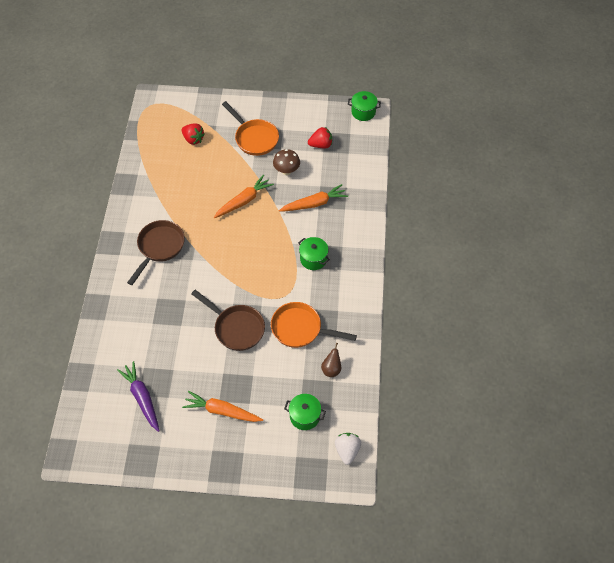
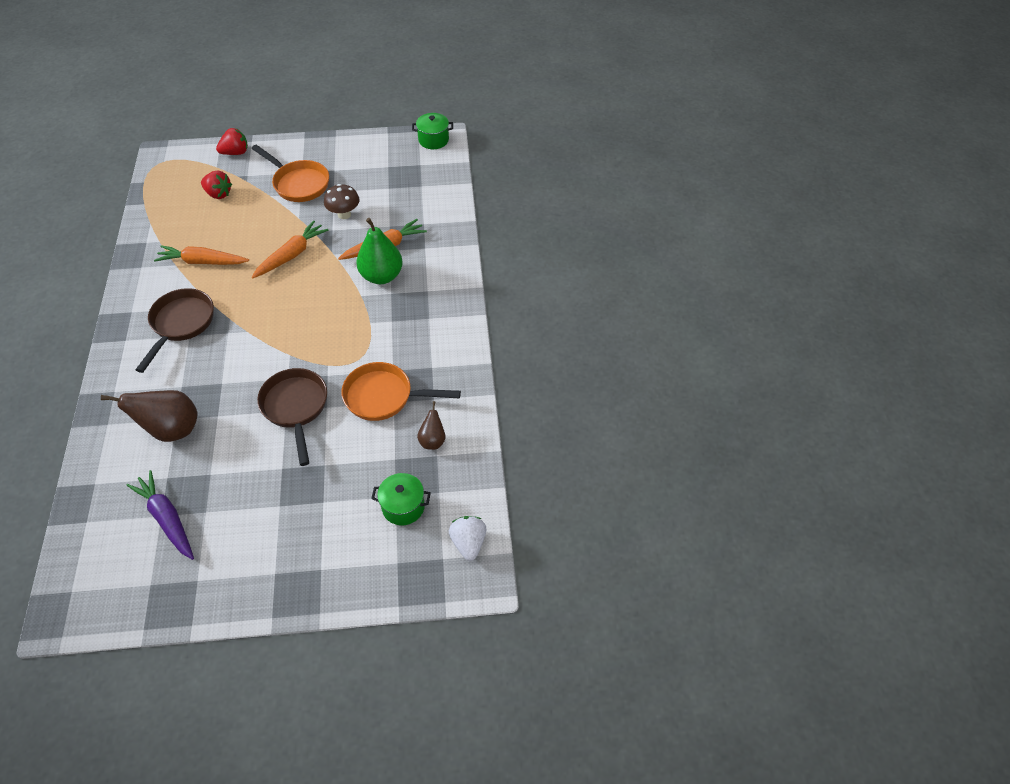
camera: 10 degrees left, 5 degrees down
(148, 331) = (172, 429): none -> brown pear
(222, 411) = (285, 518): orange carrot -> orange carrot (202, 262)
(236, 328) = (295, 408): brown pan -> brown pan turned 135 degrees counterclockwise
(309, 229) = (381, 276): none -> green pear
(313, 259) = (391, 310): green pot -> none
(321, 145) = (385, 181): red strawberry -> red strawberry (235, 152)

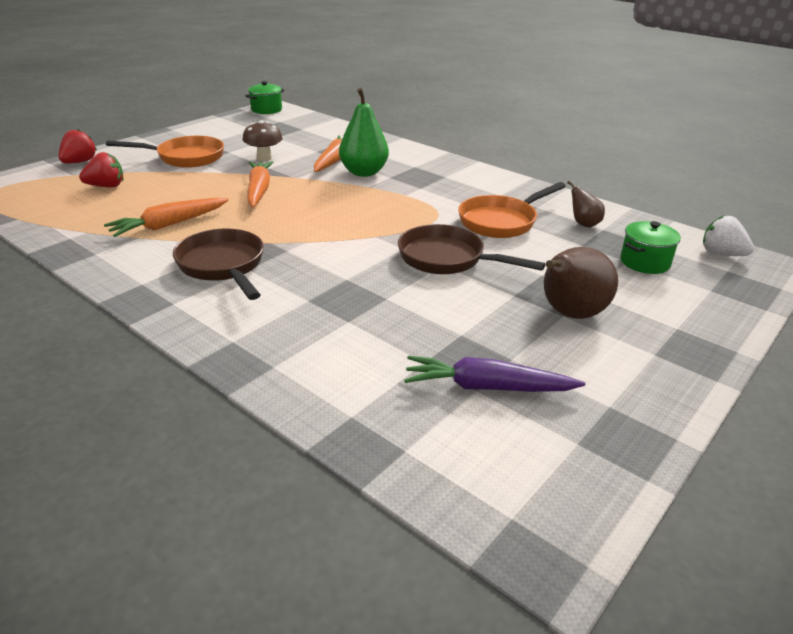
camera: 45 degrees left, 20 degrees down
(172, 429) = (359, 330): brown pear -> brown pear (570, 314)

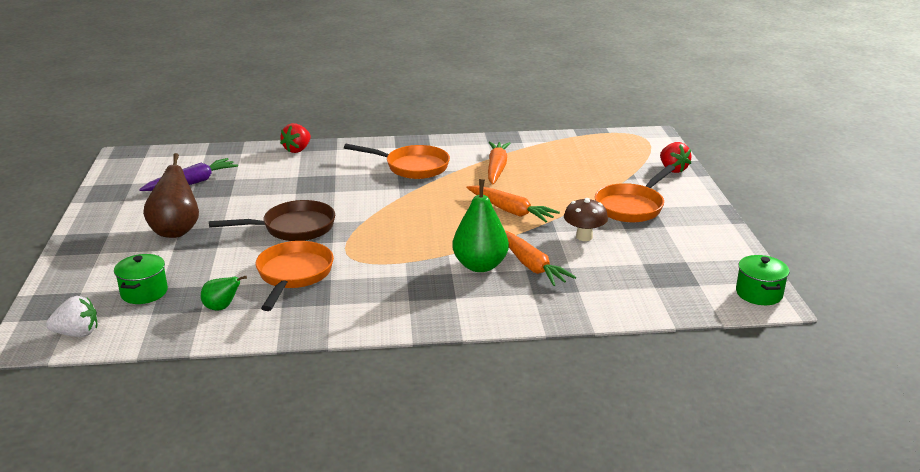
camera: 135 degrees right, 5 degrees down
(106, 186) = (600, 167): red strawberry -> red strawberry (297, 150)
(223, 266) = (412, 167): brown pan -> orange pan
(583, 224) = (222, 307): brown pear -> green pear

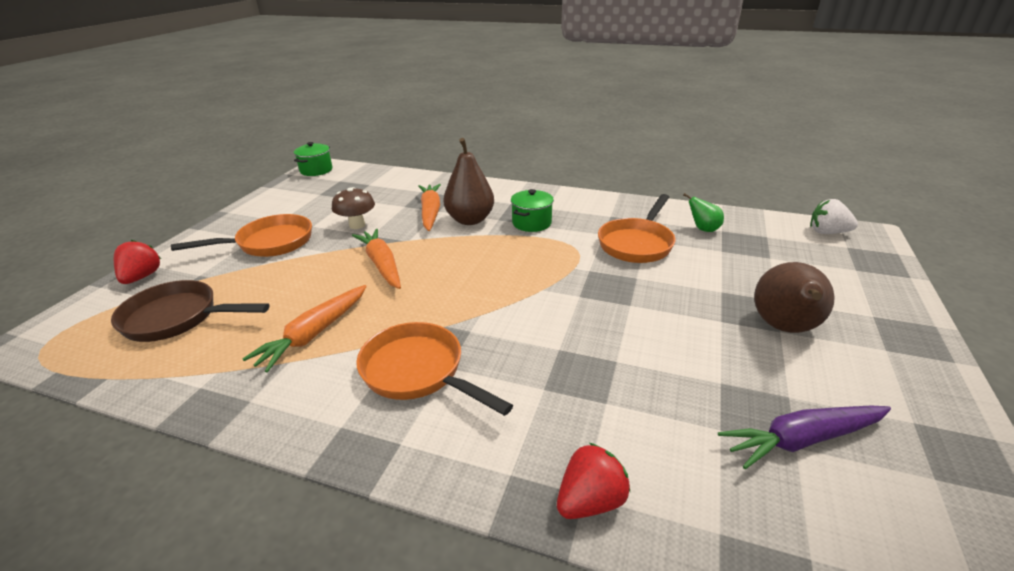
camera: 155 degrees left, 5 degrees up
(144, 292) = (784, 256): green pot -> green pot (531, 223)
(293, 228) = (629, 297): brown pan -> brown pan (177, 318)
(480, 266) = (470, 220): green pear -> brown pear

